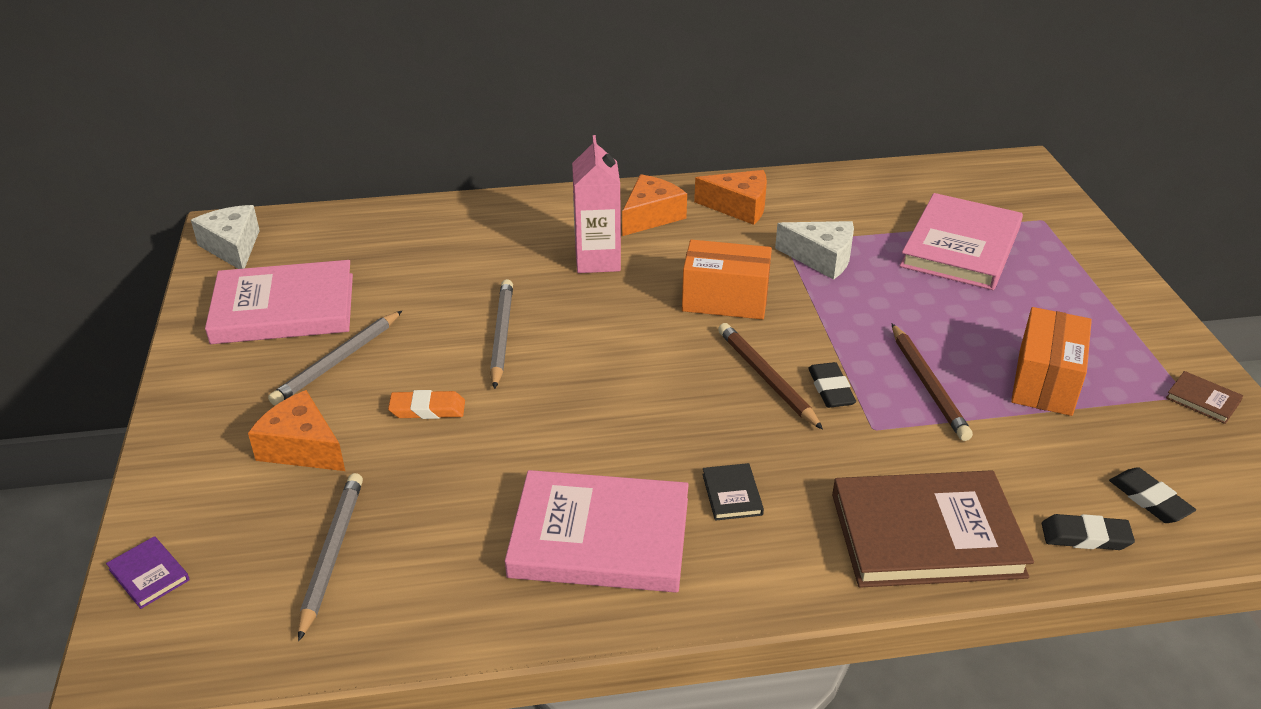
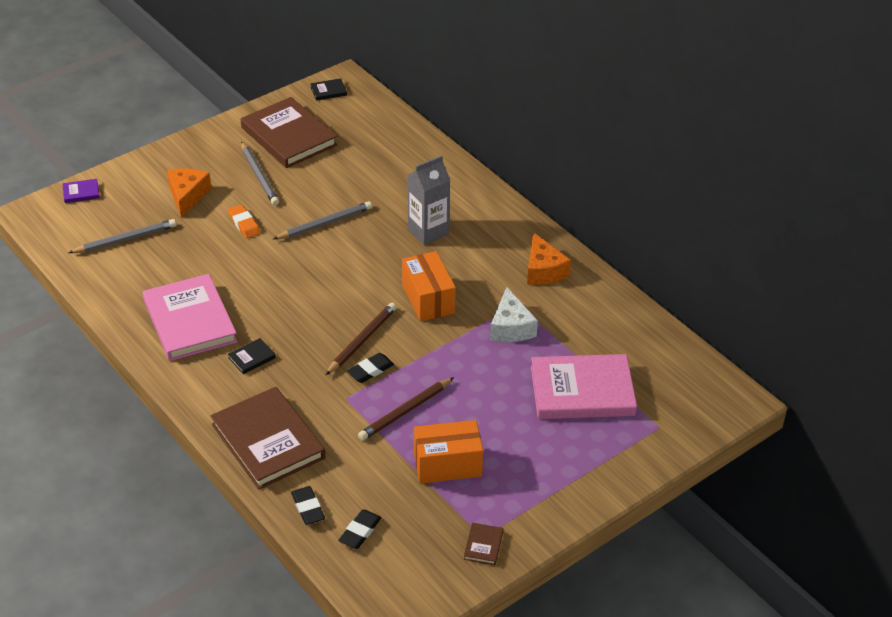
camera: 60 degrees right, 5 degrees up
(149, 574) = (81, 193): purple book -> purple book turned 60 degrees clockwise
(232, 247) = (328, 91): white cheese -> black book
(284, 309) = (288, 136): pink book -> brown book
(337, 361) = (259, 176): grey pencil -> grey pencil turned 120 degrees counterclockwise
(597, 260) = (428, 231): pink carton -> grey carton
(651, 216) = (497, 235): orange cheese -> none

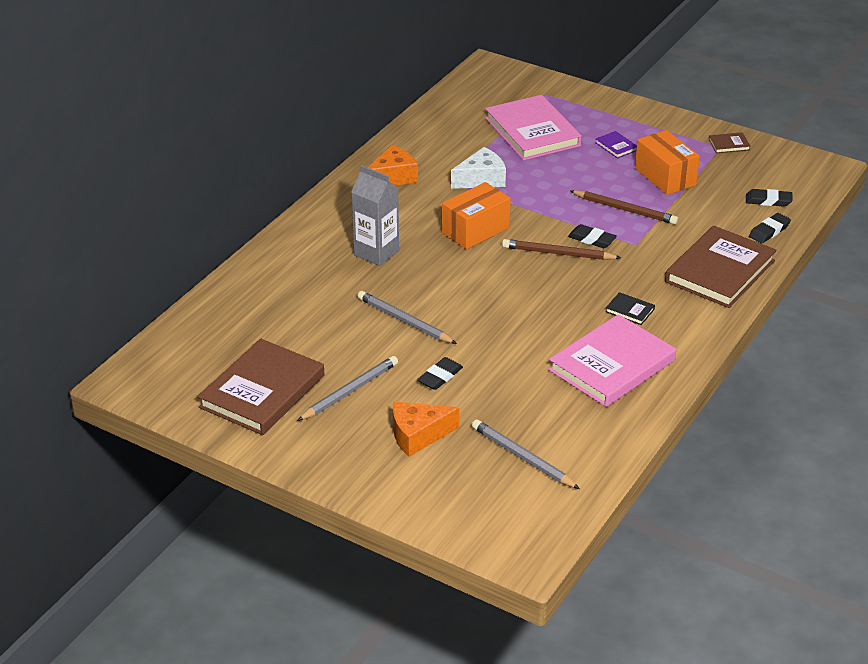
camera: 110 degrees left, 5 degrees down
(81, 193) = (464, 528): purple book -> purple book (616, 146)
(244, 224) = (440, 376): orange eraser -> black eraser
(328, 91) = (153, 386): black book -> none

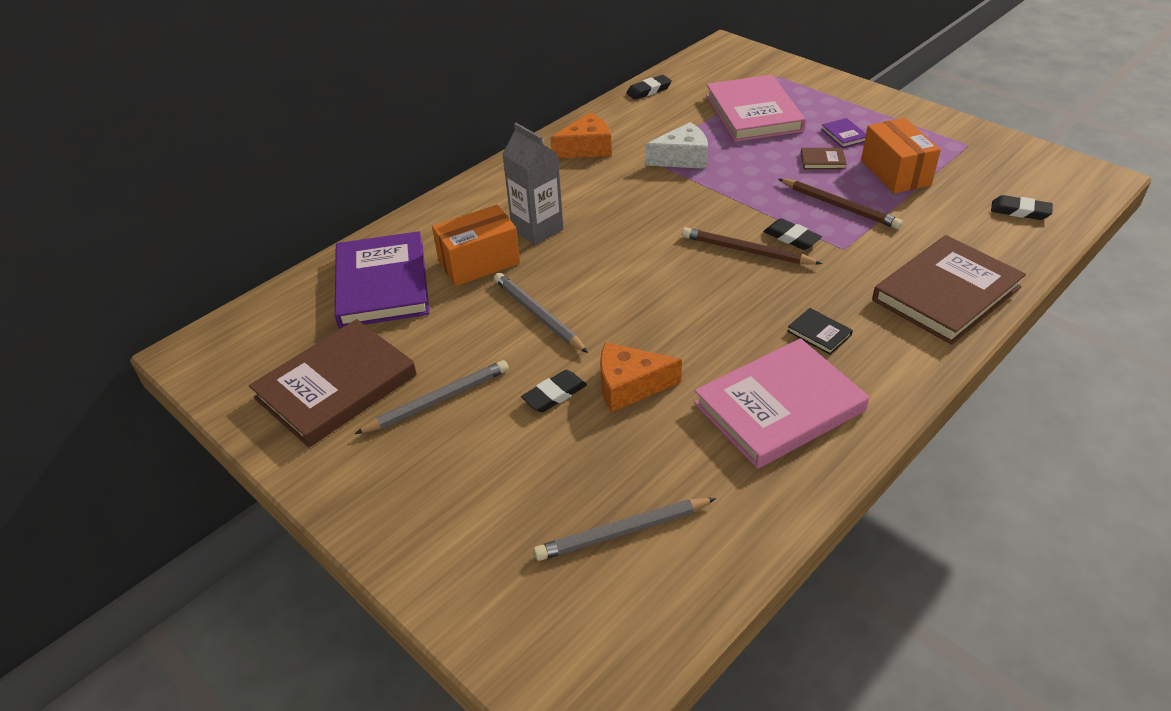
camera: 15 degrees right, 5 degrees up
(261, 311) = (382, 284): none -> purple book
(418, 435) = (497, 476): orange cheese -> orange cheese (629, 386)
(475, 230) = (657, 214): orange box -> orange box (479, 262)
(522, 457) = (622, 532): grey pencil -> grey pencil turned 75 degrees counterclockwise
(729, 145) = (978, 143): brown book -> brown book (822, 160)
(769, 231) = (1017, 248): black eraser -> black eraser (649, 90)

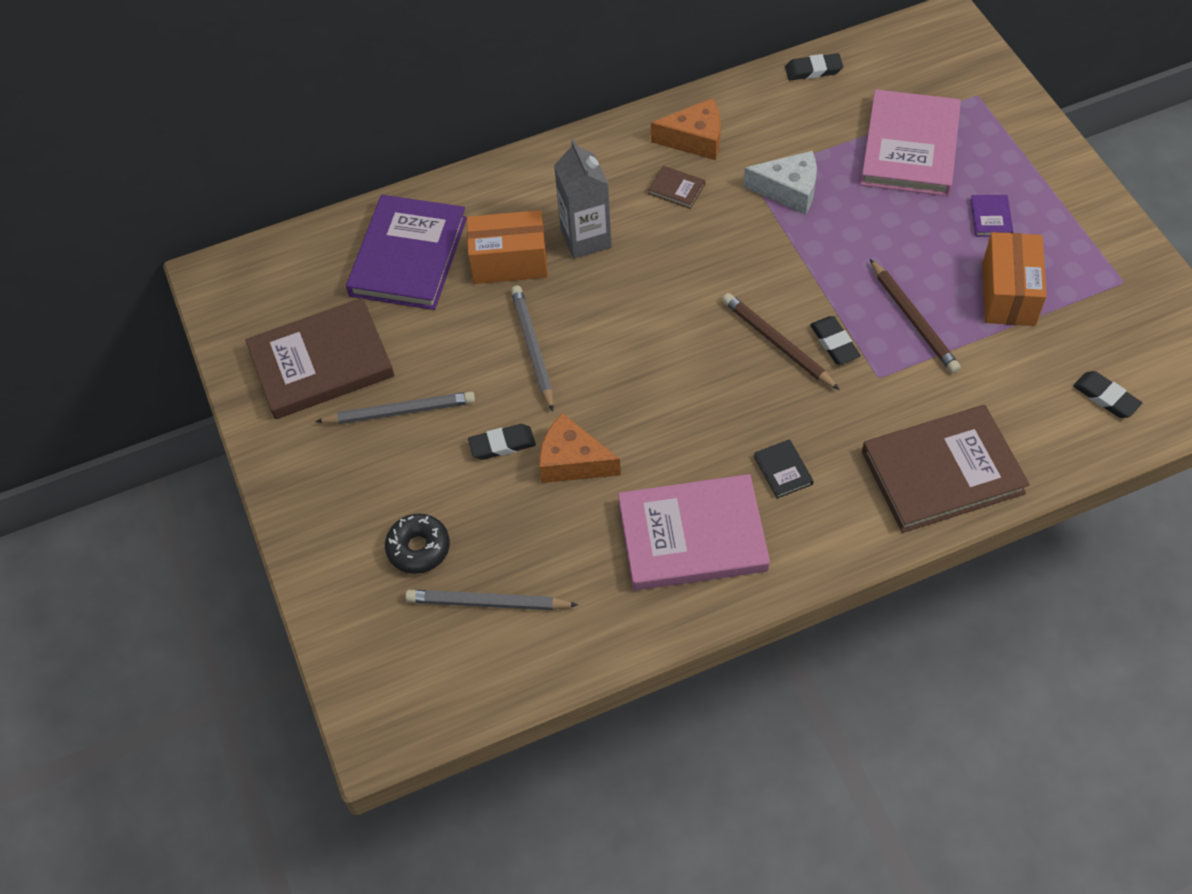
camera: 25 degrees right, 15 degrees up
(521, 508) = (418, 548): none -> black donut
(822, 160) = (939, 247): brown book -> brown book (676, 189)

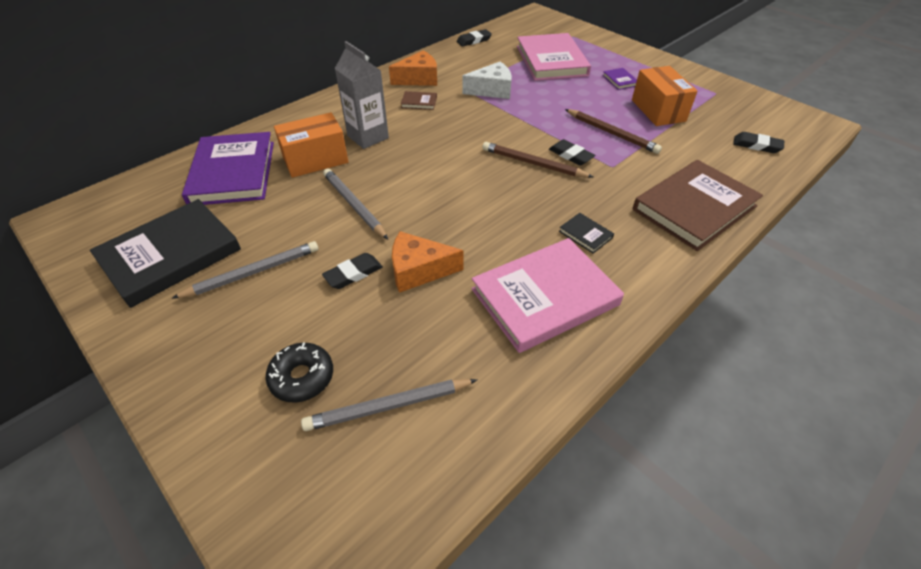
camera: 25 degrees left, 10 degrees down
(321, 363) = (170, 255): brown book -> black book

